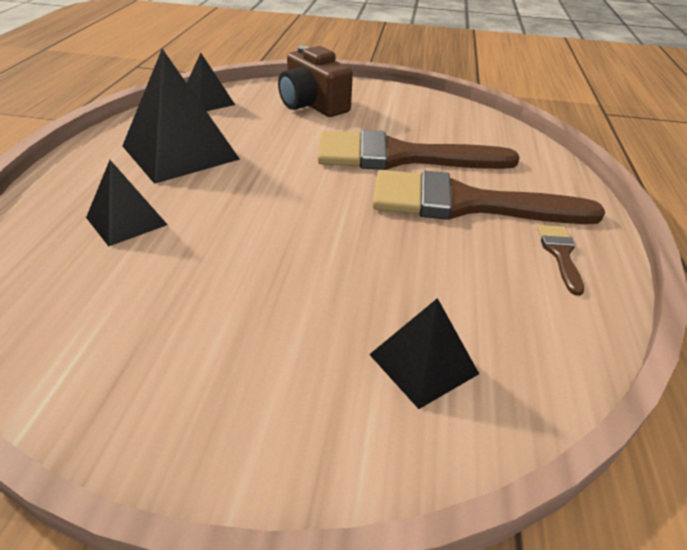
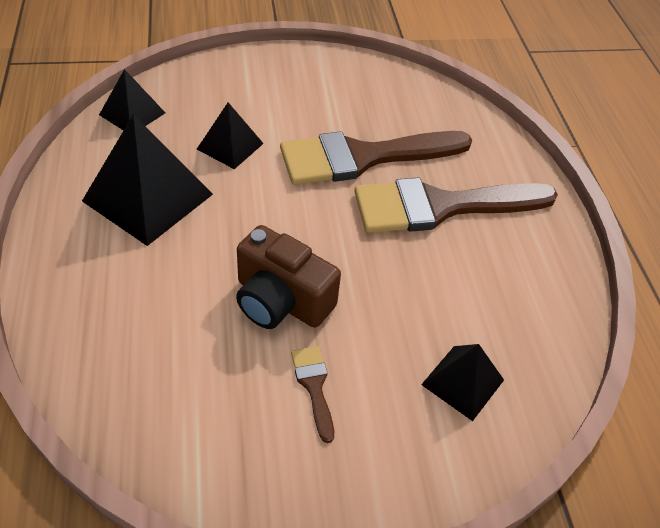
camera: 20 degrees left, 10 degrees up
(127, 221) = (150, 299): black pyramid -> black pyramid (230, 146)
(312, 105) = (247, 97): brown camera -> brown camera (281, 300)
(560, 254) = (531, 247): brown brush -> brown brush (313, 386)

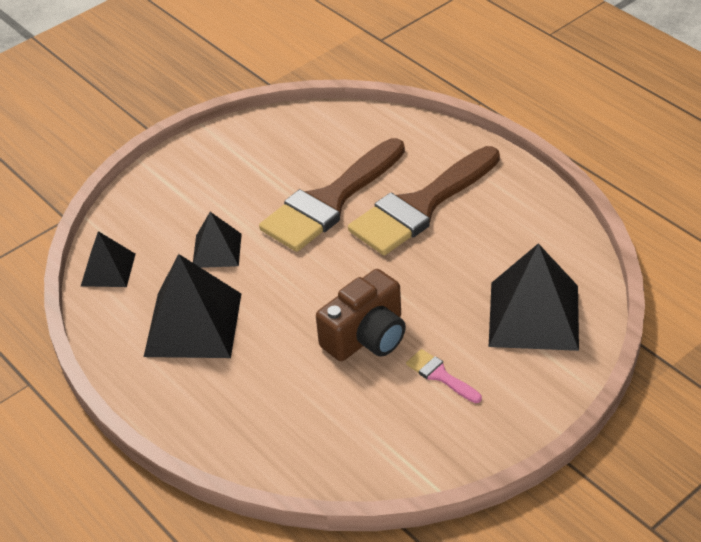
camera: 25 degrees left, 5 degrees down
(281, 300) = (366, 336): brown camera -> brown camera turned 45 degrees counterclockwise
(313, 386) = (440, 375): brown brush -> pink brush
(463, 382) = (534, 315): black pyramid -> black pyramid, size x1.77

